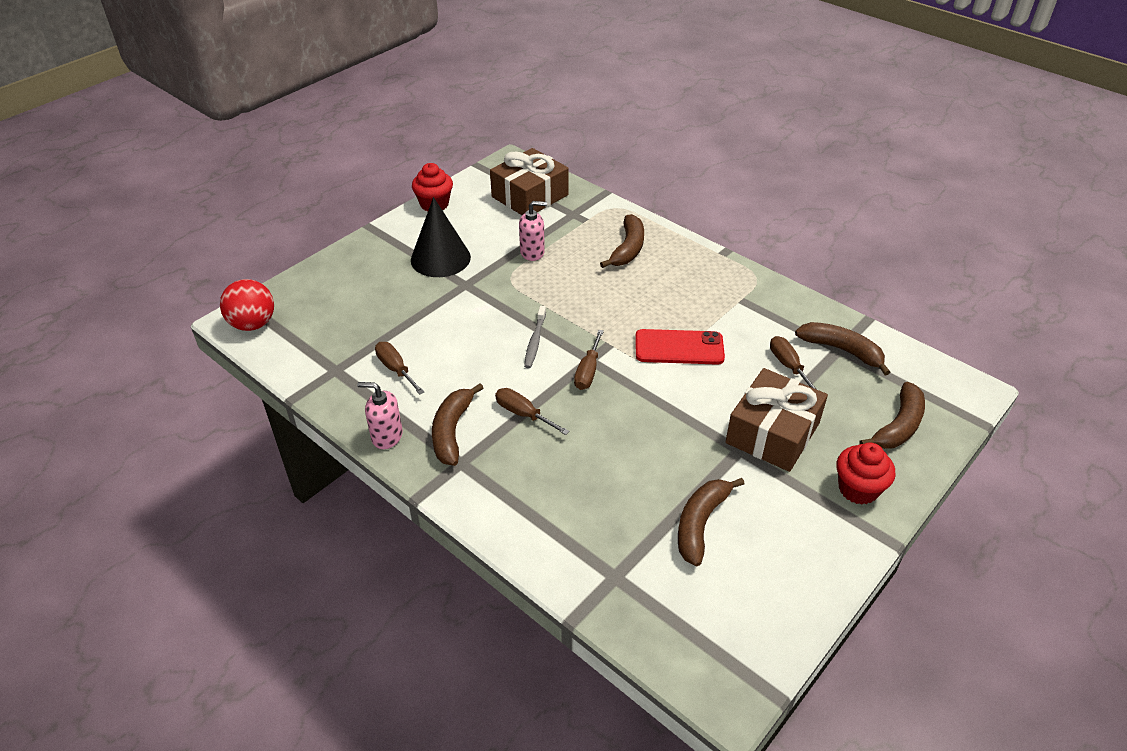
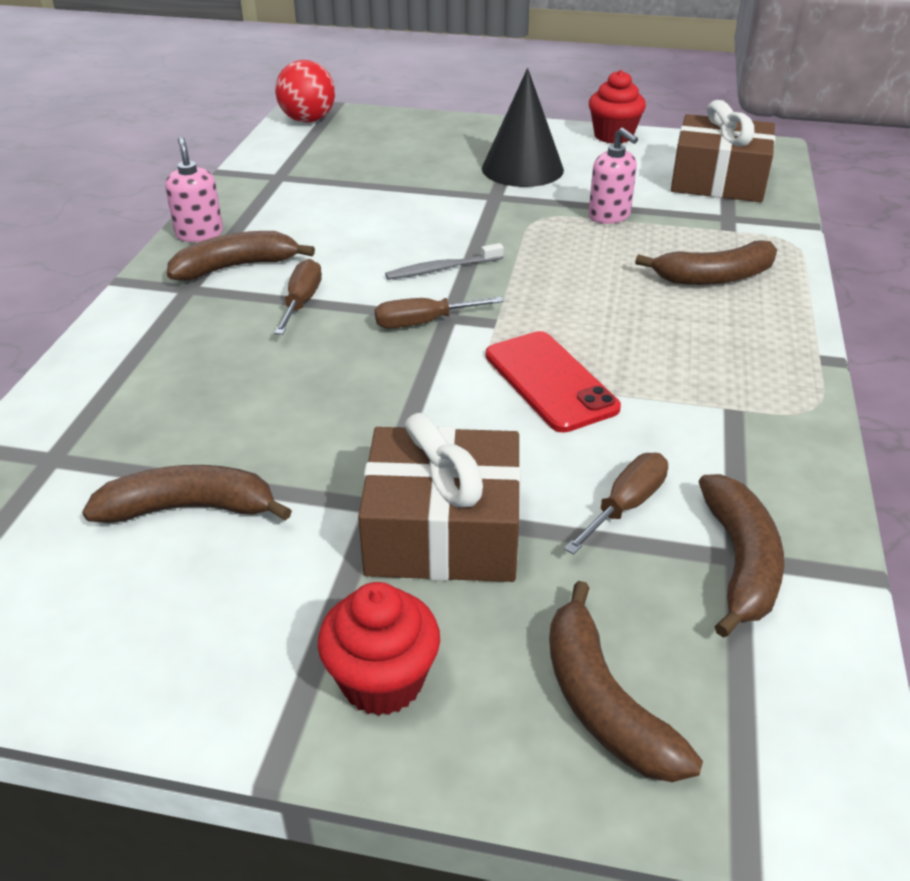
camera: 60 degrees right, 5 degrees down
(396, 369) = (309, 205): brown screwdriver -> none
(898, 426) = (603, 702): brown banana -> brown banana turned 60 degrees clockwise

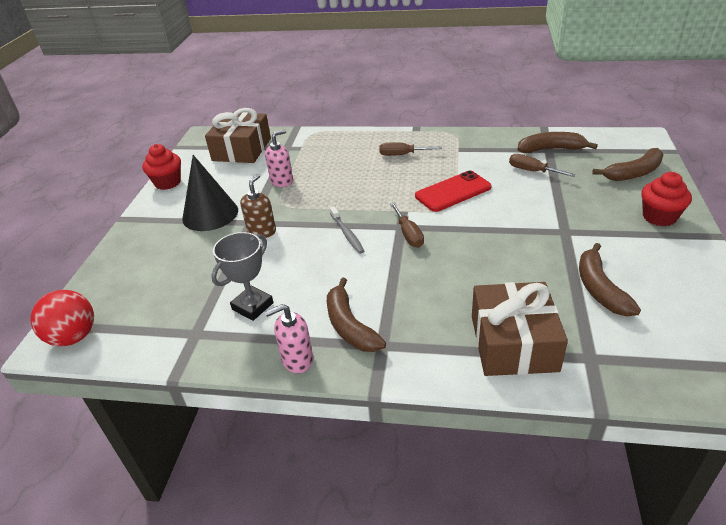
camera: 90 degrees left, 0 degrees up
(302, 302) = (393, 285): brown screwdriver -> brown screwdriver (402, 155)
(308, 205) = (252, 306): none -> grey trophy
(443, 531) = (571, 211): brown gift -> brown gift (513, 343)
(468, 205) = (262, 231): none -> brown soap dispenser
(714, 277) = (350, 152): brown banana -> none

